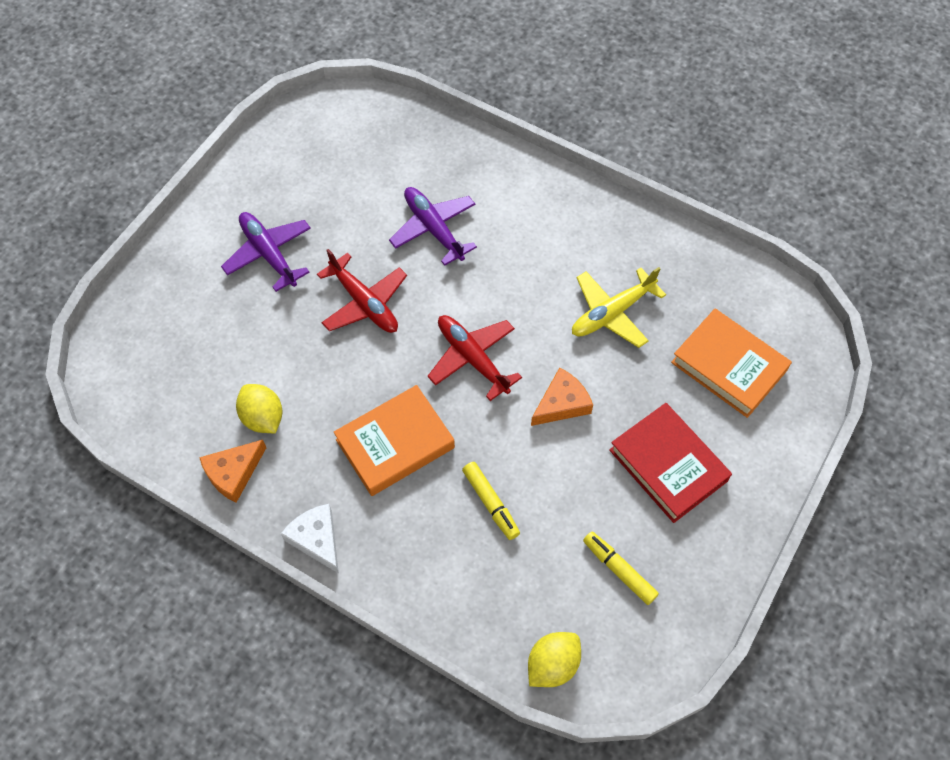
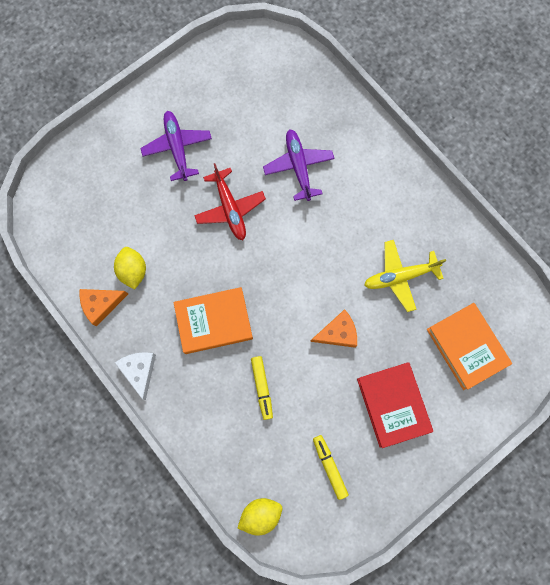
camera: 20 degrees right, 15 degrees up
(472, 358) = (289, 277): red plane -> none

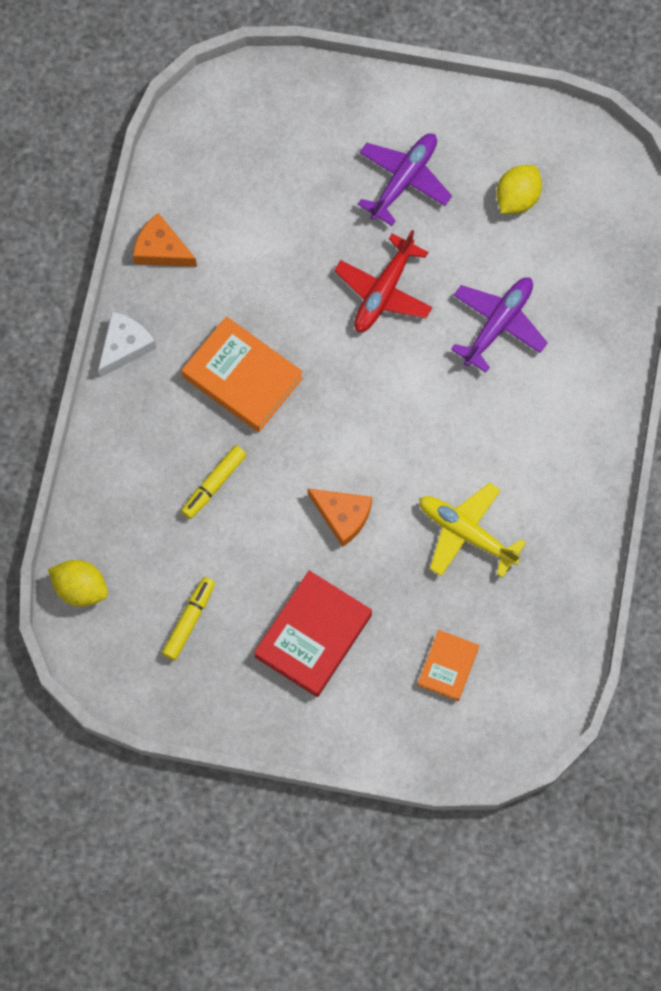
camera: 50 degrees right, 5 degrees down
(133, 271) = (225, 251): yellow lemon -> yellow lemon (517, 198)
(466, 346) = (448, 666): orange book -> orange book, size x0.58

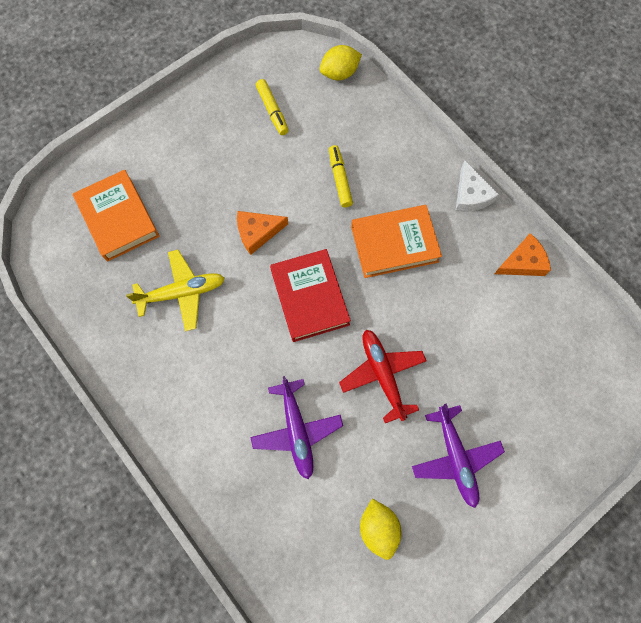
camera: 130 degrees right, 0 degrees up
(313, 636) = (204, 164): red book -> red book (309, 297)
(448, 666) = (118, 218): orange book -> orange book, size x1.72

